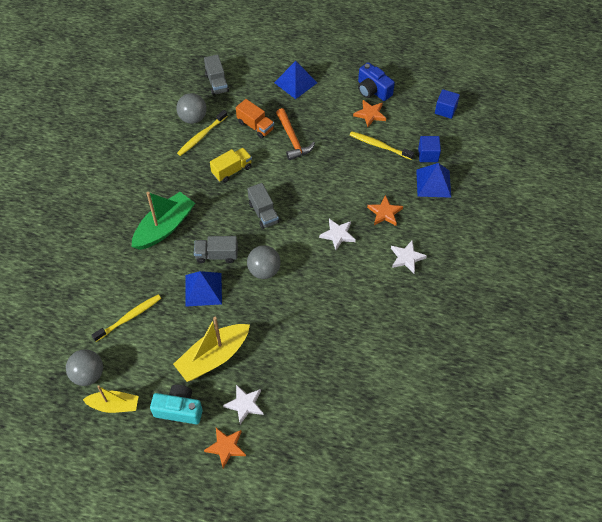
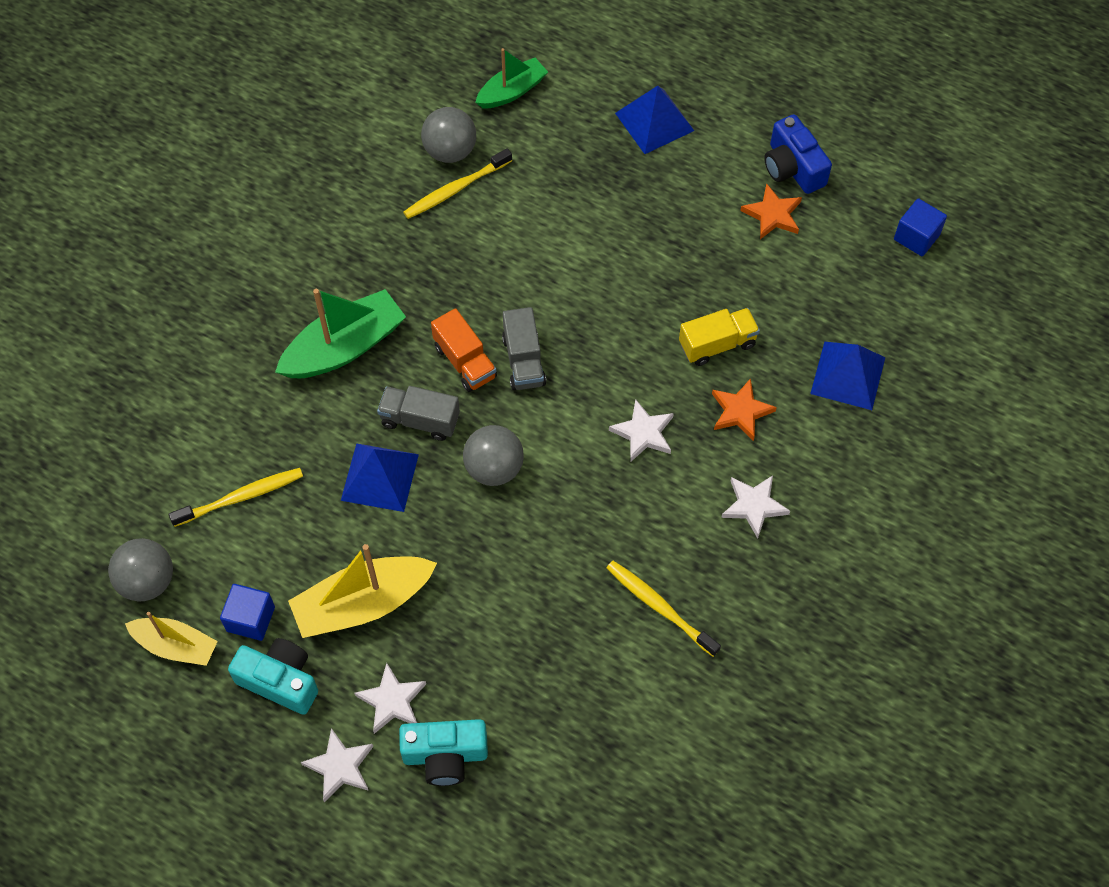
camera: 15 degrees right, 5 degrees up
(217, 83) = (512, 91): grey truck -> green boat
(226, 447) = (340, 767): orange star -> white star
(232, 170) = (491, 267): yellow truck -> yellow truck (717, 344)
(255, 126) = (557, 191): orange truck -> orange truck (465, 362)
(283, 426) = (445, 756): none -> turquoise camera
(292, 139) = (616, 232): orange hammer -> none
(379, 146) = (771, 280): yellow toothbrush -> yellow toothbrush (659, 607)
(428, 155) = (855, 318): blue cube -> blue cube (250, 619)

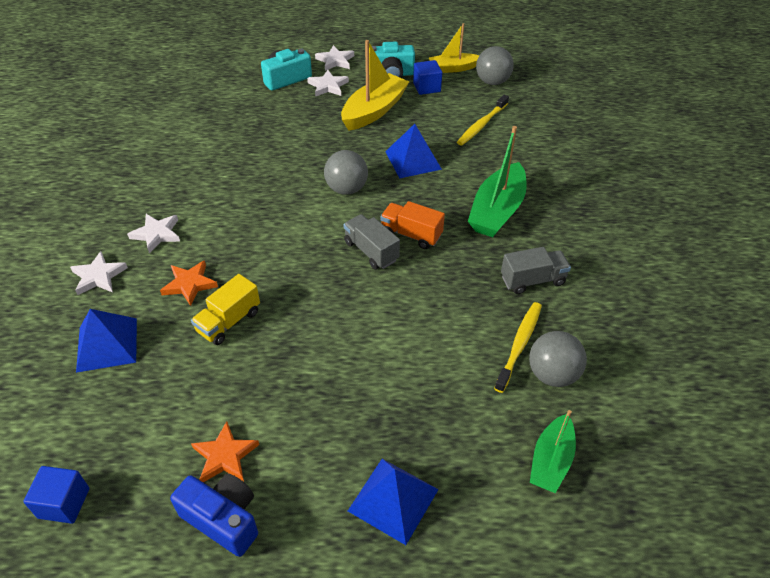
camera: 150 degrees right, 15 degrees down
(420, 420) = (413, 194): grey truck -> grey truck (532, 280)
(643, 433) = (257, 244): white star -> white star (99, 276)
(659, 607) = (199, 166): yellow toothbrush -> none

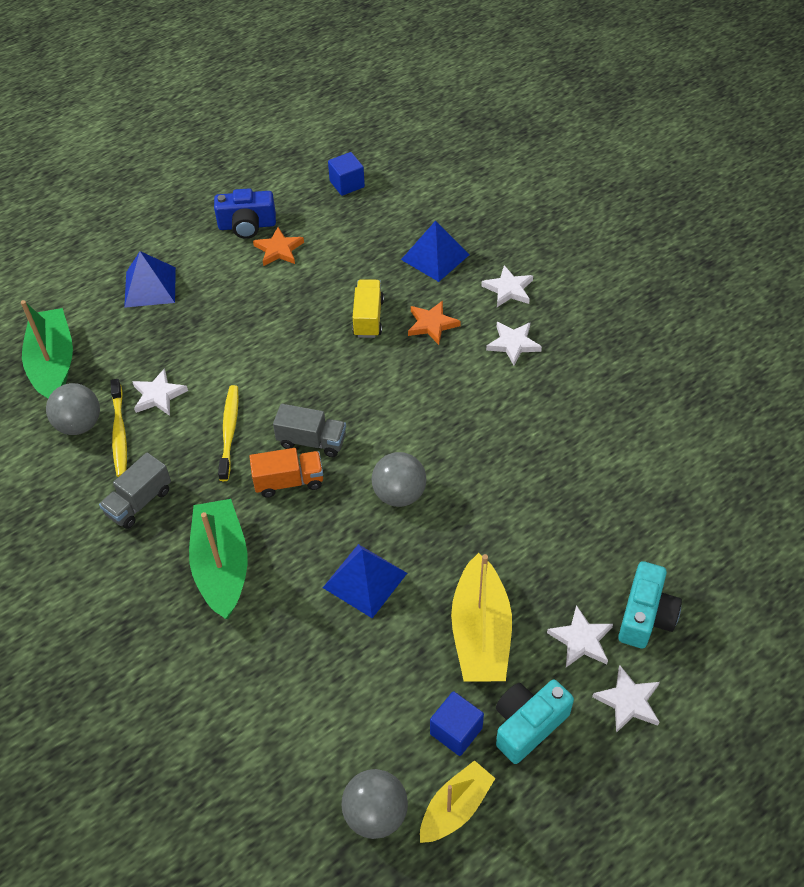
camera: 145 degrees right, 5 degrees up
(464, 360) = (158, 395): none -> white star
(481, 125) = (328, 700): yellow toothbrush -> yellow toothbrush (229, 431)
(551, 461) = (53, 364): green boat -> green boat, size x1.59

